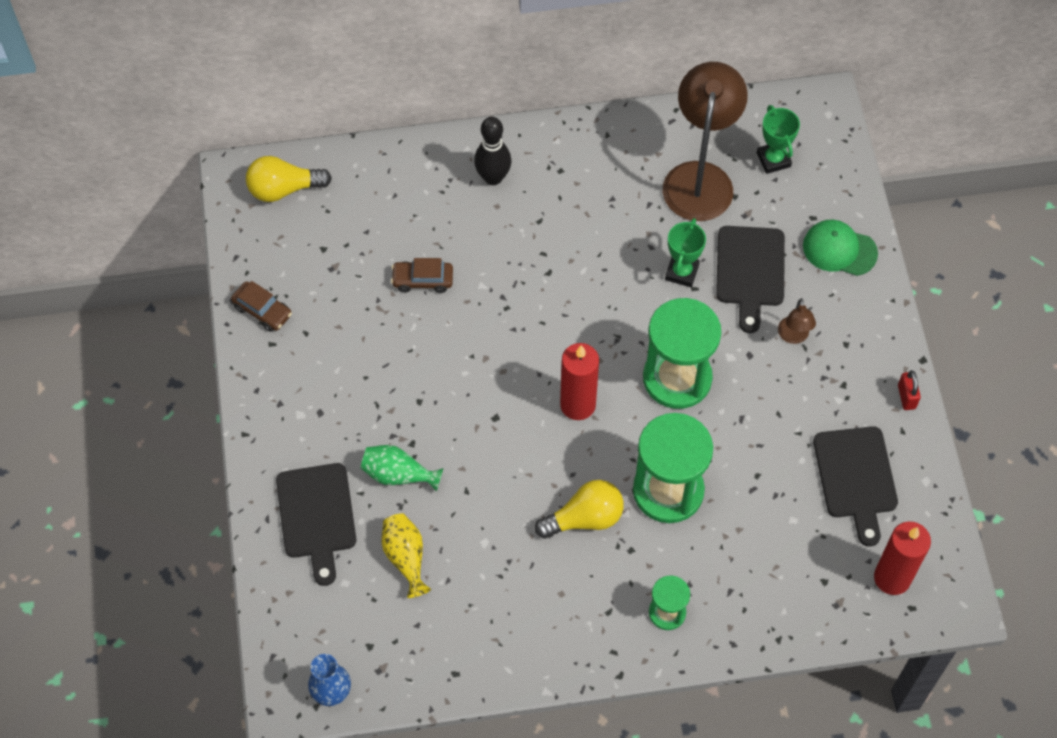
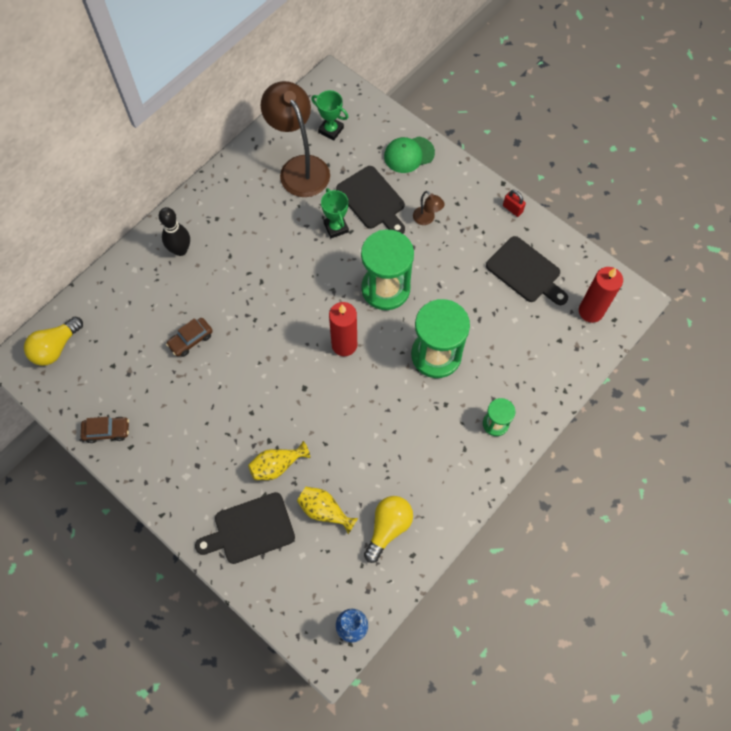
camera: 40 degrees left, 5 degrees up
(316, 516) = (250, 529): black cutting board -> black cutting board turned 120 degrees clockwise
(398, 475) = (277, 465): green vase -> yellow vase
(584, 518) = (405, 406): yellow light bulb -> yellow light bulb (388, 528)

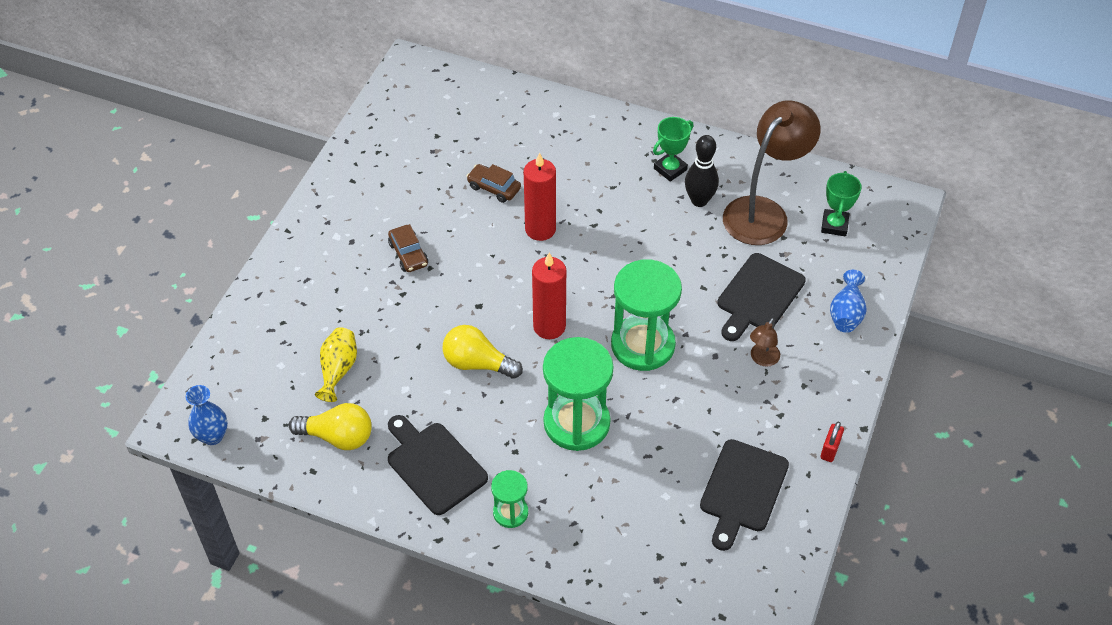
camera: 70 degrees right, 15 degrees down
(56, 347) = (438, 85): yellow light bulb -> yellow light bulb (477, 363)
(107, 431) = (362, 156): brown car -> brown car (408, 254)
(180, 250) = (598, 143): black bowling pin -> black bowling pin (699, 200)
(250, 529) = (295, 309): black cutting board -> black cutting board (434, 465)
(277, 465) = (376, 310): yellow vase -> none
(336, 227) = (701, 271): green trophy -> green trophy (670, 169)
(409, 154) = (846, 313): green cap -> blue vase
(591, 311) = (720, 584): red candle -> red candle (540, 229)

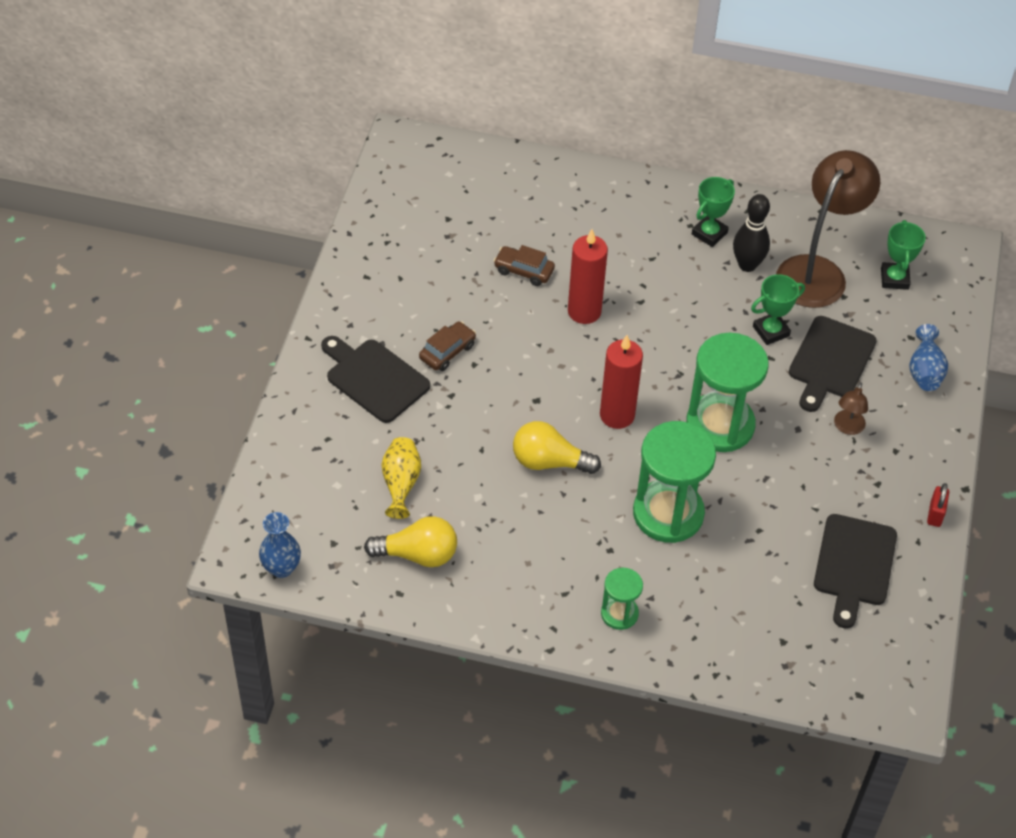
camera: 10 degrees left, 0 degrees up
(408, 254) = (447, 352): brown car -> brown car turned 105 degrees counterclockwise
(434, 465) = (527, 573): black cutting board -> black cutting board (374, 378)
(708, 263) = (771, 331): none -> green trophy

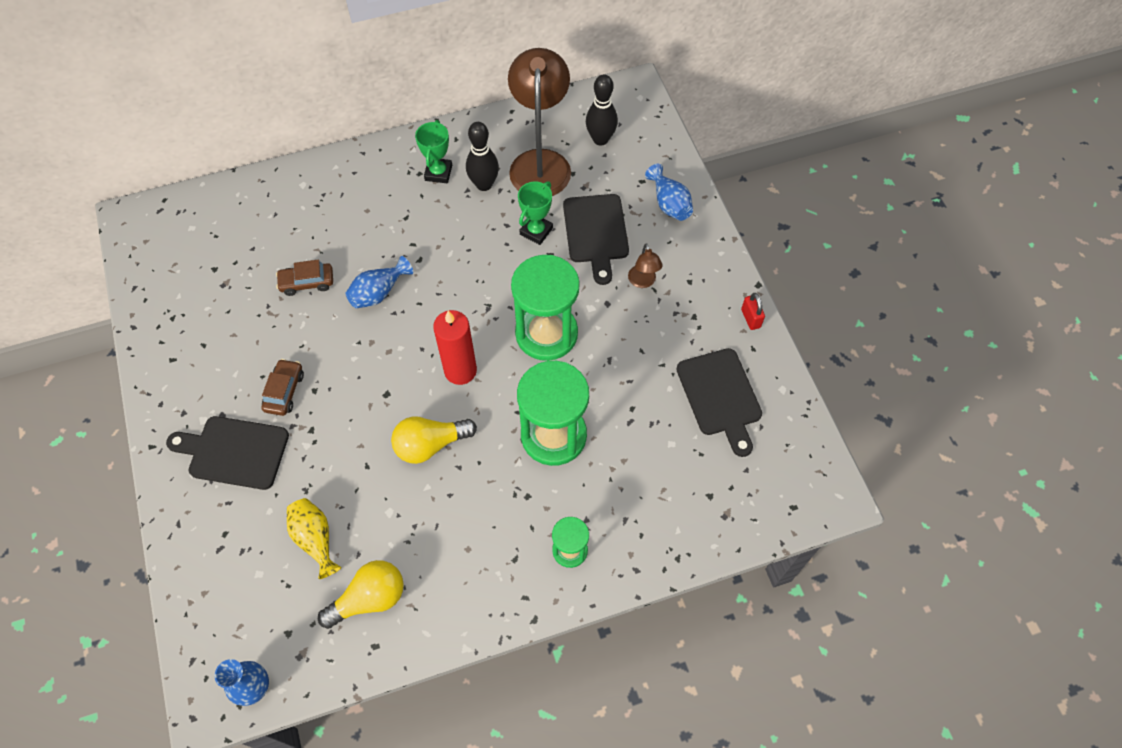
camera: 30 degrees left, 10 degrees up
(584, 311) = (379, 292): red candle -> blue vase
(894, 279) = (600, 139): green trophy -> black bowling pin

